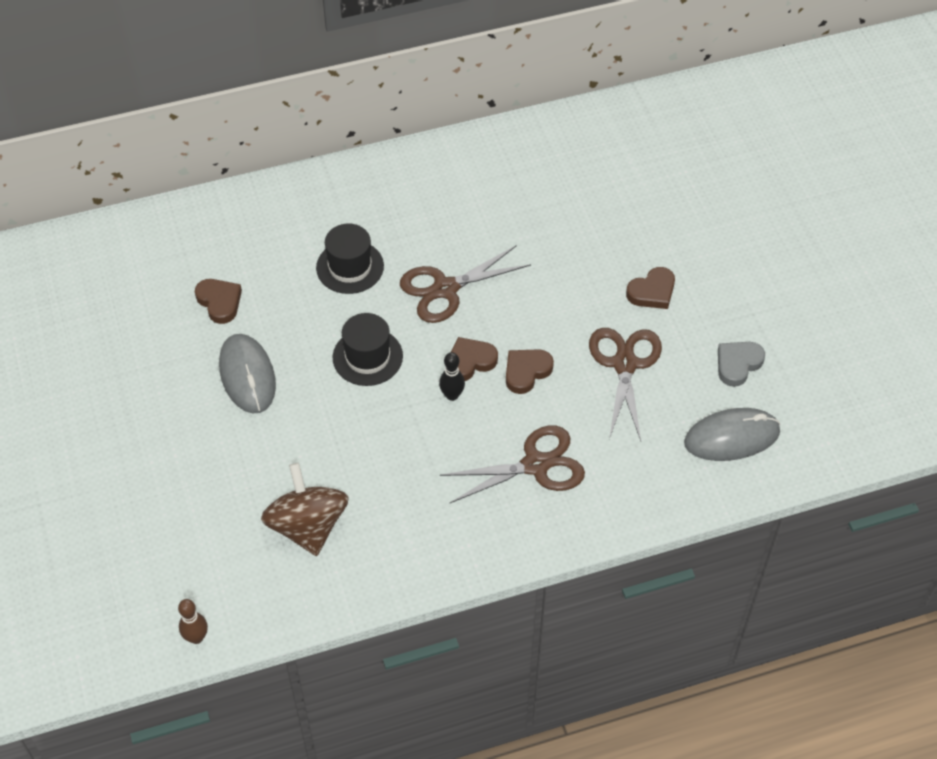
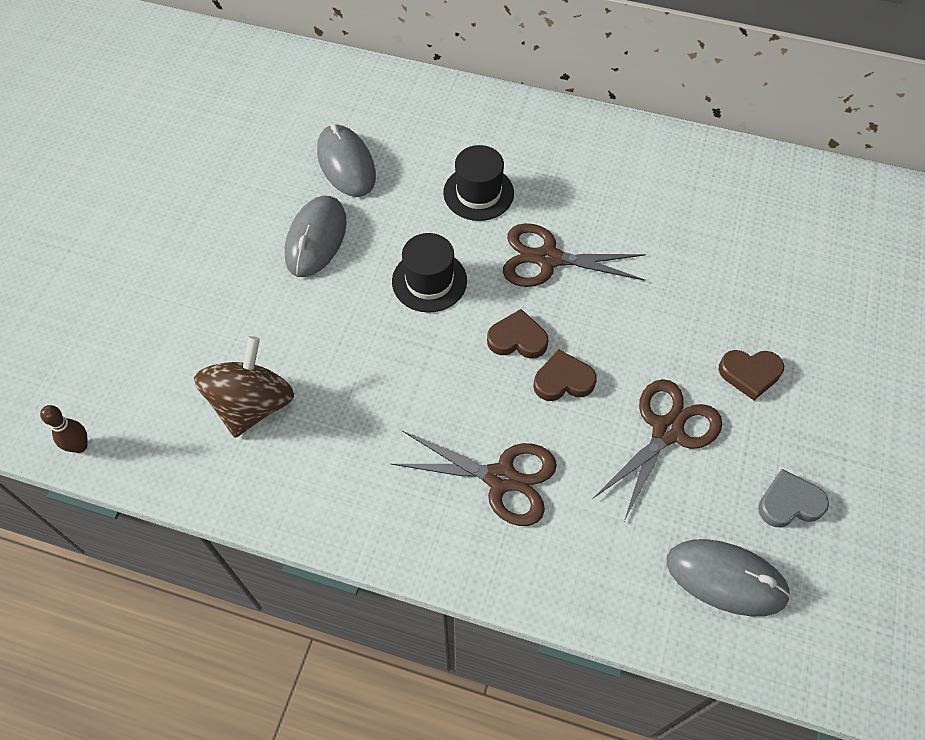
camera: 35 degrees right, 5 degrees up
(219, 302) = (346, 164): brown heart -> grey mouse
(452, 395) = (476, 361): black bowling pin -> none

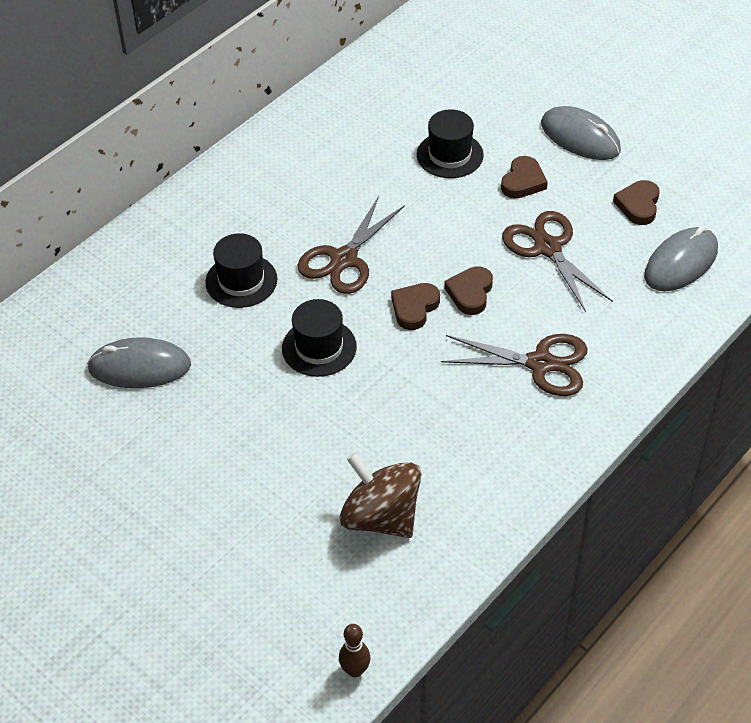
camera: 65 degrees left, 10 degrees down
(316, 239) = (218, 417): grey mouse -> grey mouse (580, 137)
(501, 478) = (540, 363): brown scissors -> brown scissors turned 60 degrees clockwise
(743, 294) = (450, 155): none -> black hat
(789, 503) = (638, 205): grey heart -> brown heart

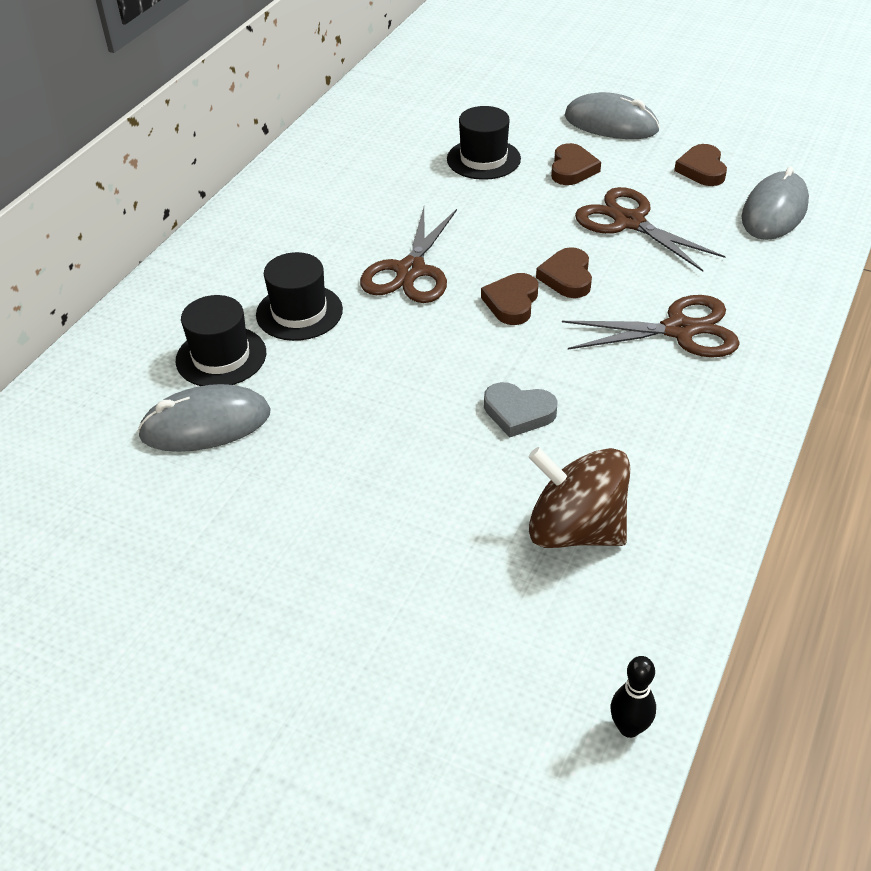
camera: 15 degrees left, 5 degrees down
(319, 347) = (419, 362): black hat -> black hat (221, 357)
(355, 670) = (629, 728): brown bowling pin -> black bowling pin
(379, 410) = (518, 413): none -> grey heart

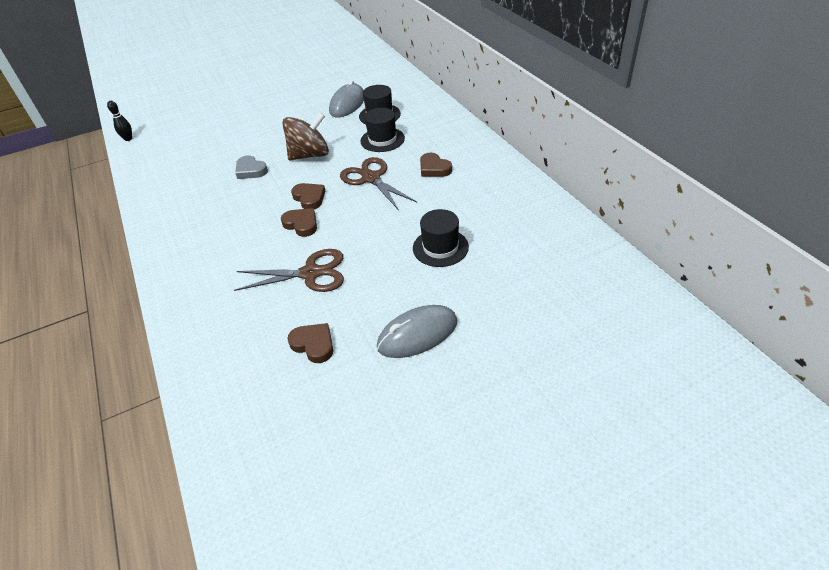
camera: 130 degrees right, 0 degrees up
(518, 413) = (251, 170): grey heart -> grey heart turned 105 degrees counterclockwise
(572, 169) = (386, 280): brown heart -> brown heart (434, 168)
(575, 530) = (189, 159): brown spinning top -> brown spinning top (310, 155)
(679, 330) = (221, 240): brown scissors -> none
(774, 211) = (235, 348): grey mouse -> none

